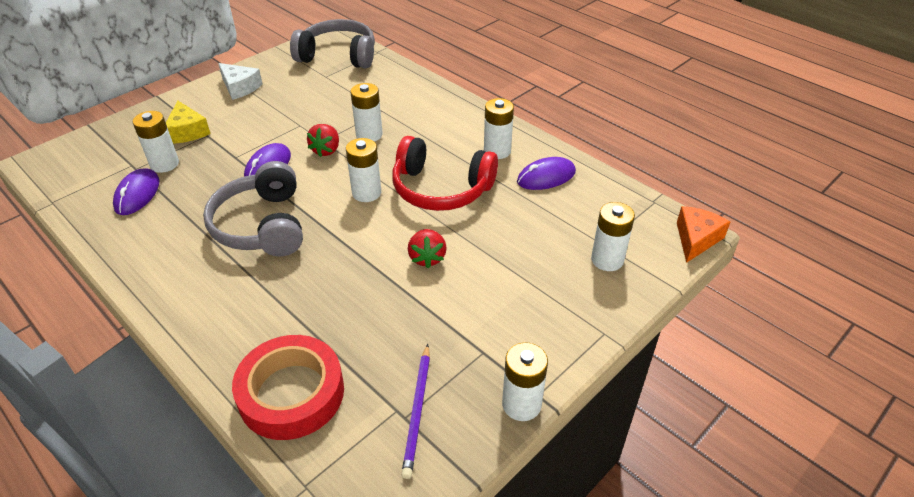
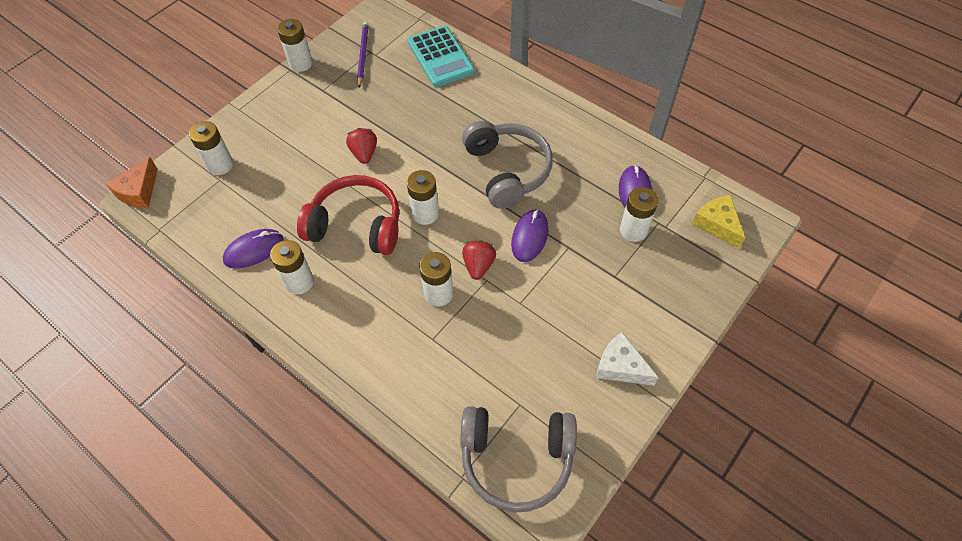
camera: 175 degrees right, 15 degrees up
(187, 131) = (638, 279): yellow cheese -> yellow cheese (717, 224)
(291, 393) = (440, 57): red tape -> turquoise calculator

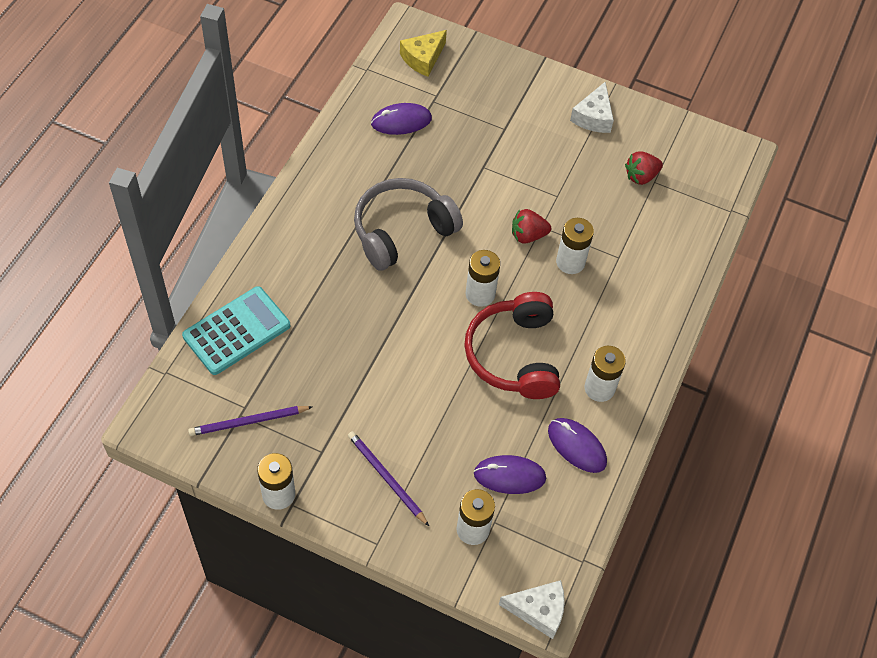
camera: 110 degrees left, 0 degrees up
(139, 191) = (538, 610): orange cheese -> white cheese
(285, 122) = (386, 478): none -> purple pencil
(364, 153) = (414, 374): red strawberry -> red strawberry (641, 176)
(516, 459) = (701, 177): grey headphones -> none
(529, 237) = (481, 199): purple mouse -> purple mouse (509, 476)
(633, 230) = (448, 119): white battery -> none

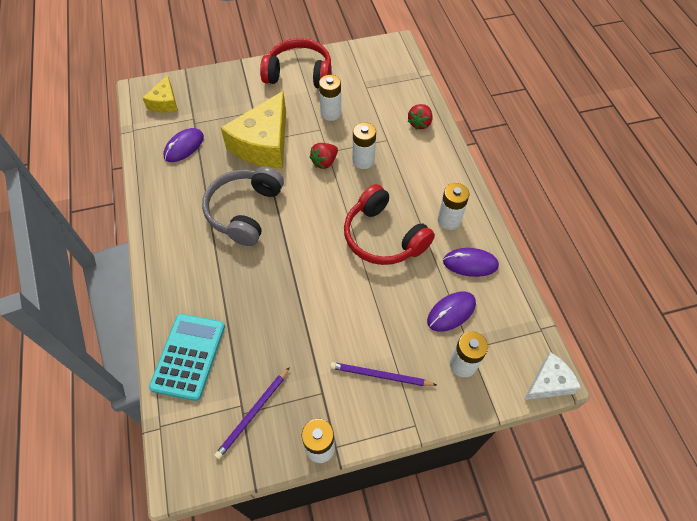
camera: 35 degrees left, 0 degrees up
(480, 294) = (329, 215): white battery -> white battery (331, 113)
(483, 172) = (263, 144): none -> yellow cheese
(593, 117) = (299, 74): white cheese -> red headphones
(641, 176) = (356, 89): red strawberry -> red strawberry (419, 123)

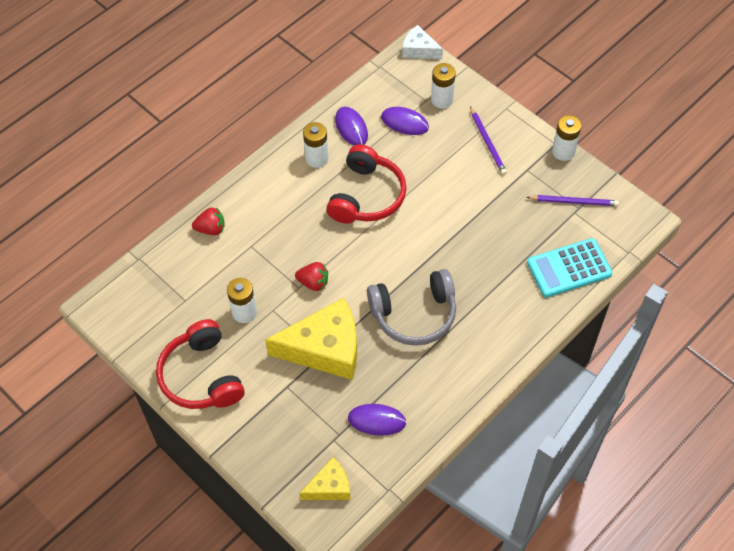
camera: 120 degrees left, 0 degrees up
(363, 161) = (290, 252): white battery -> none

